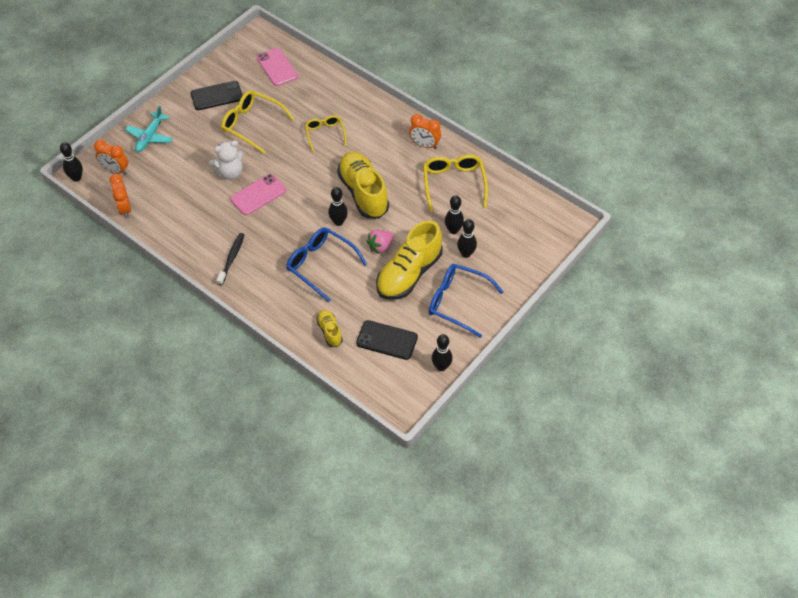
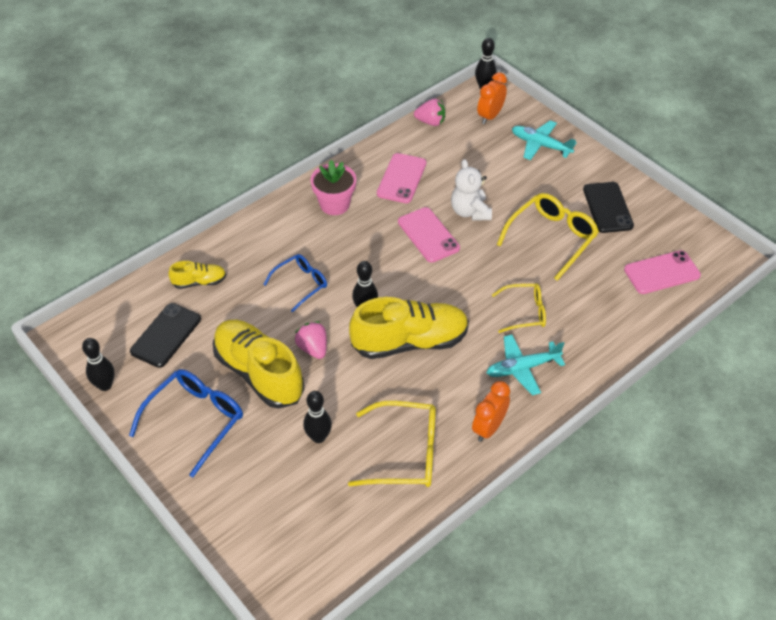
camera: 100 degrees right, 5 degrees down
(125, 209) = (430, 122): orange clock -> pink strawberry
(197, 219) = (401, 178): none -> pink phone
(231, 258) = (334, 204): black toothbrush -> pink flower pot
(320, 265) = (301, 284): blue glasses -> blue glasses, size x0.63
(373, 132) = (522, 368): none -> turquoise plane
(466, 254) = (273, 445): black bowling pin -> none

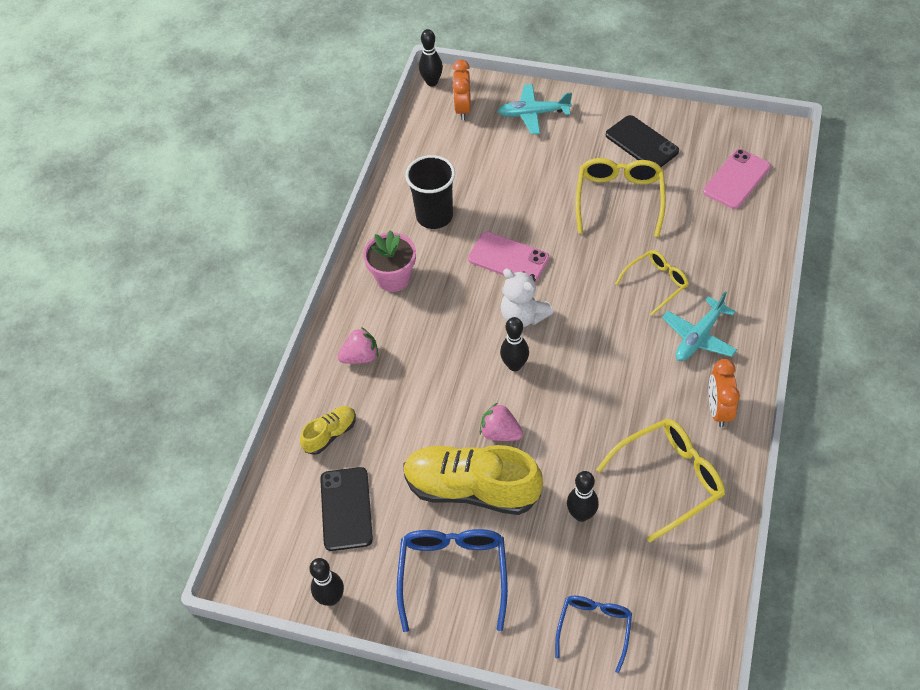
camera: 30 degrees left, 5 degrees up
(301, 284) = (432, 376): blue glasses -> blue glasses (594, 628)
(401, 178) = (434, 216): pink phone -> black cup
(409, 342) = (582, 372): yellow shoe -> none
(430, 122) = (412, 144): pink strawberry -> pink strawberry (360, 357)
(470, 212) = (526, 214): white teddy bear -> white teddy bear (523, 316)

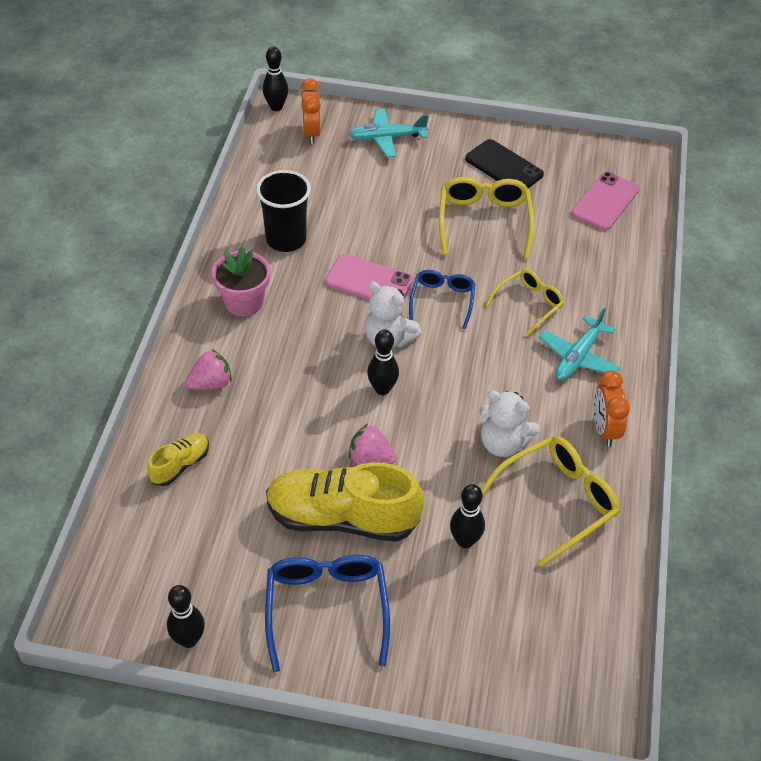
camera: 10 degrees left, 5 degrees down
(346, 509) = (202, 543): black phone -> none
(594, 628) = (487, 659): blue glasses -> blue glasses (442, 300)
(622, 421) = (503, 443): none -> white teddy bear

